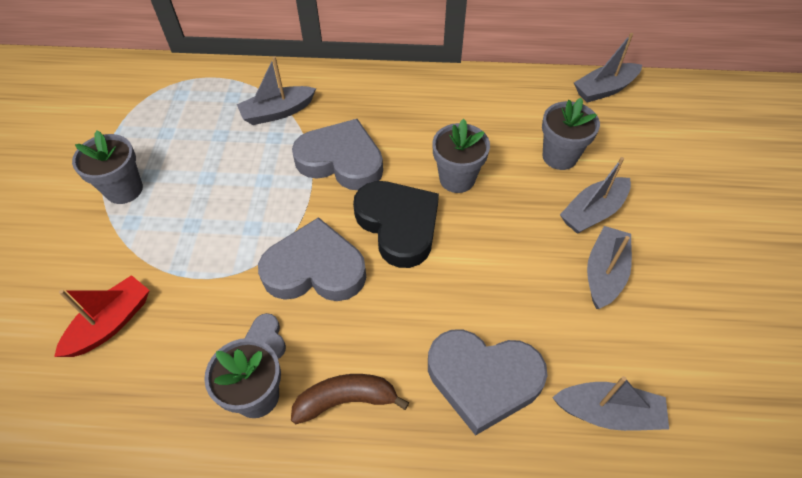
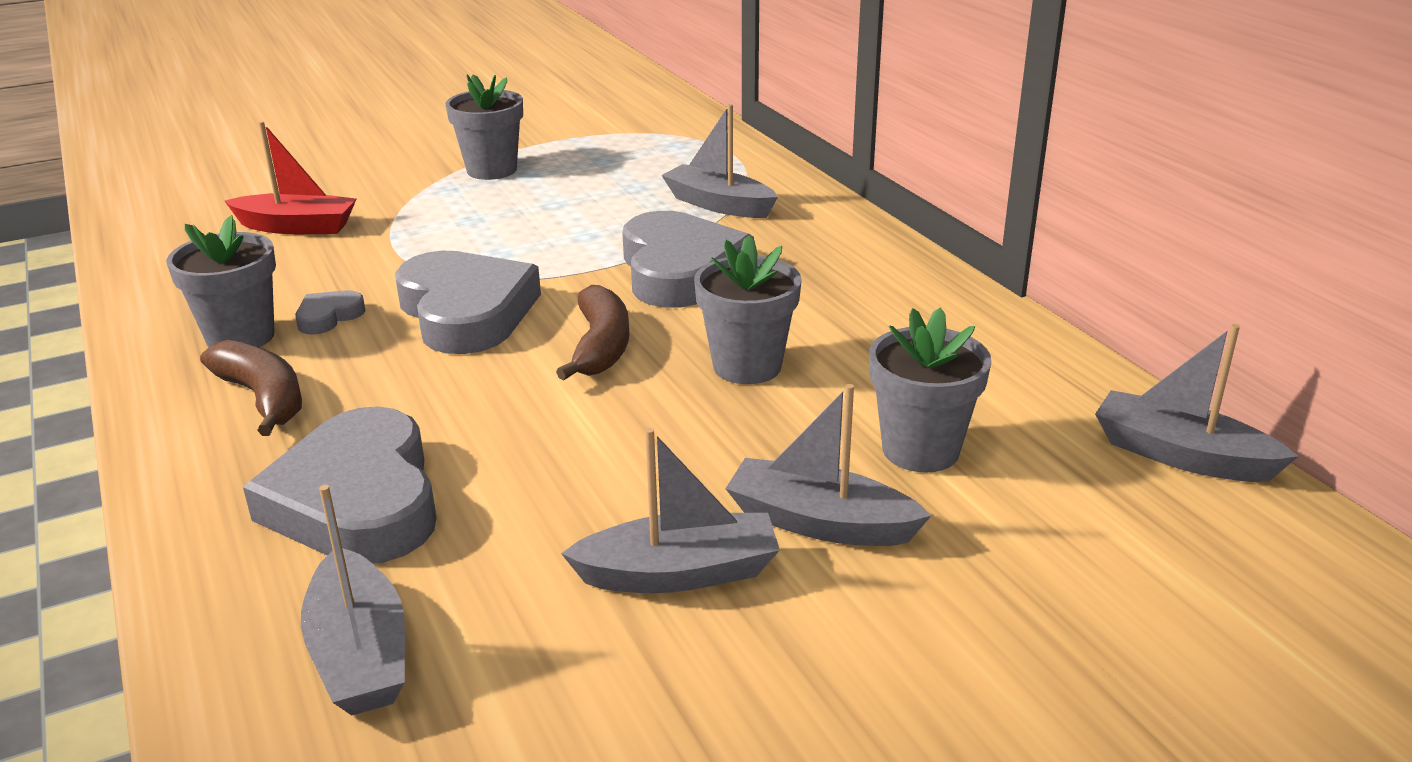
camera: 60 degrees right, 25 degrees down
(398, 225) = (600, 346): black heart -> brown banana

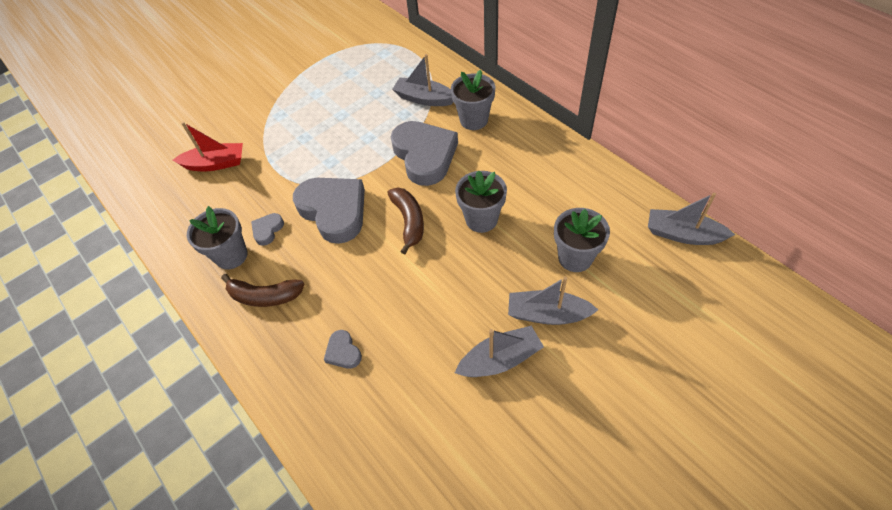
camera: 10 degrees left, 25 degrees up
(263, 398) = (265, 296): brown banana -> brown banana turned 150 degrees clockwise
(357, 500) = (343, 352): grey heart -> grey heart, size x0.44
(360, 653) = (387, 440): grey boat -> none
(492, 170) = (296, 94): grey flower pot -> grey flower pot (474, 120)

